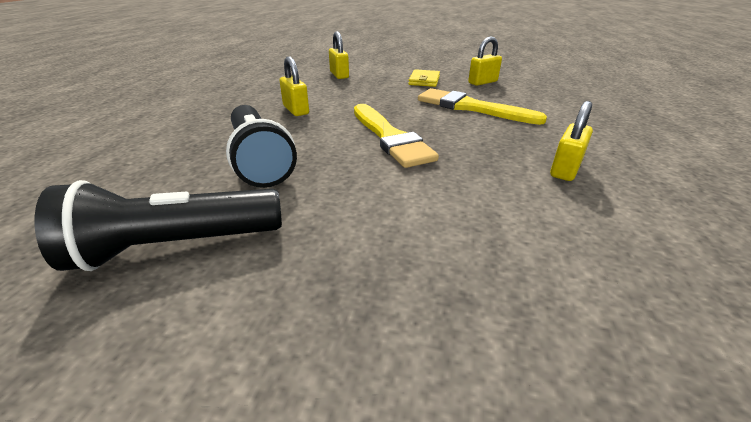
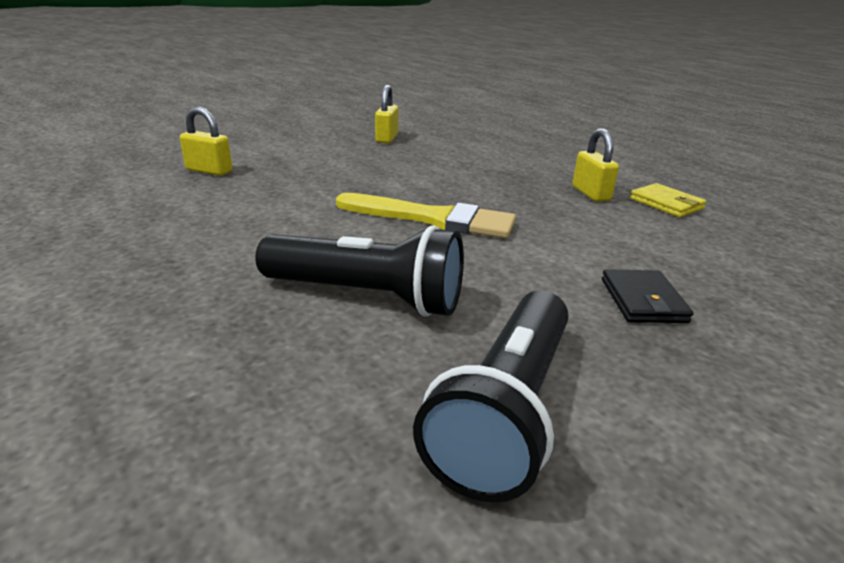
camera: 50 degrees left, 5 degrees down
(296, 110) = (263, 229): yellow padlock -> none
(397, 255) = (642, 300): none -> black wallet
(424, 80) = (328, 151): yellow wallet -> yellow wallet (666, 204)
(471, 107) = (431, 166): yellow brush -> none

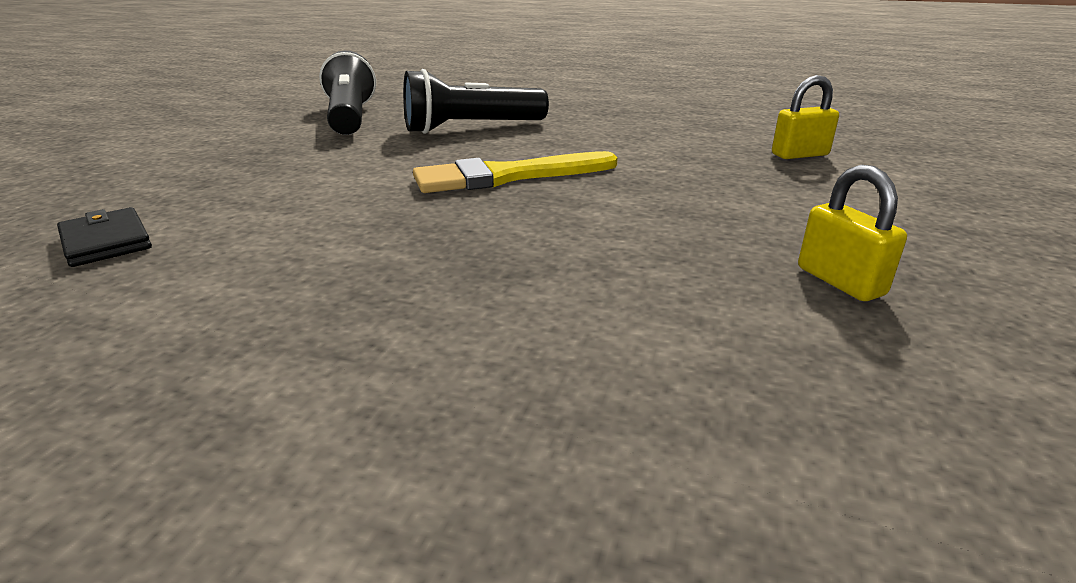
camera: 145 degrees right, 0 degrees up
(590, 193) = (344, 272): yellow padlock -> none
(642, 300) = (272, 168): black wallet -> black wallet (106, 241)
(666, 204) = (203, 294): yellow wallet -> none

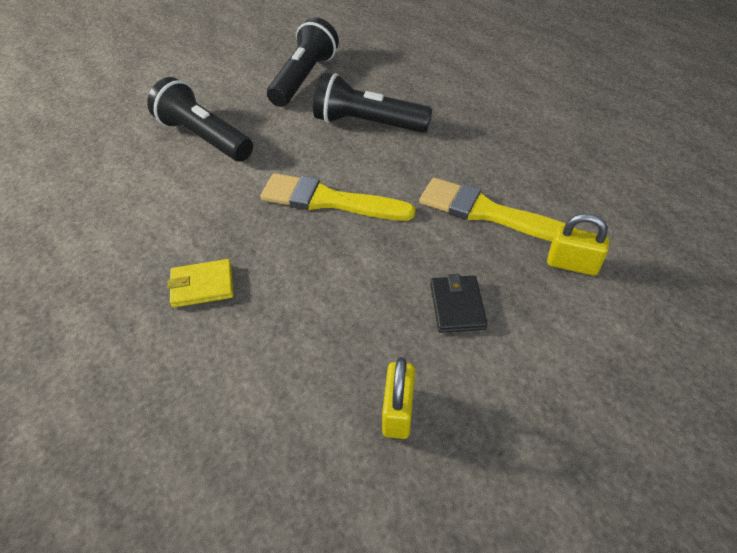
camera: 35 degrees right, 20 degrees up
(106, 241) = (90, 180): black wallet -> black wallet (457, 306)
(267, 173) = (204, 138): none -> black flashlight
(439, 274) = (202, 285): none -> yellow wallet
(680, 147) = (488, 213): none -> yellow brush

